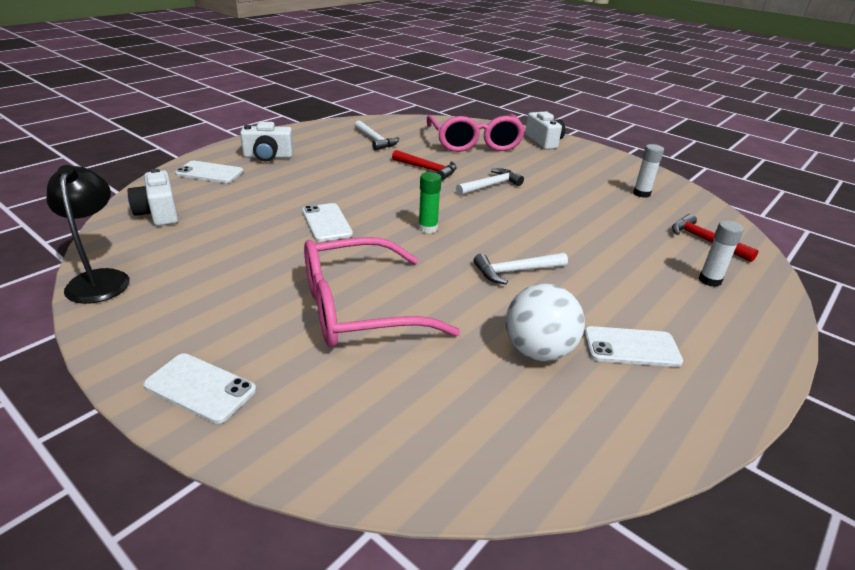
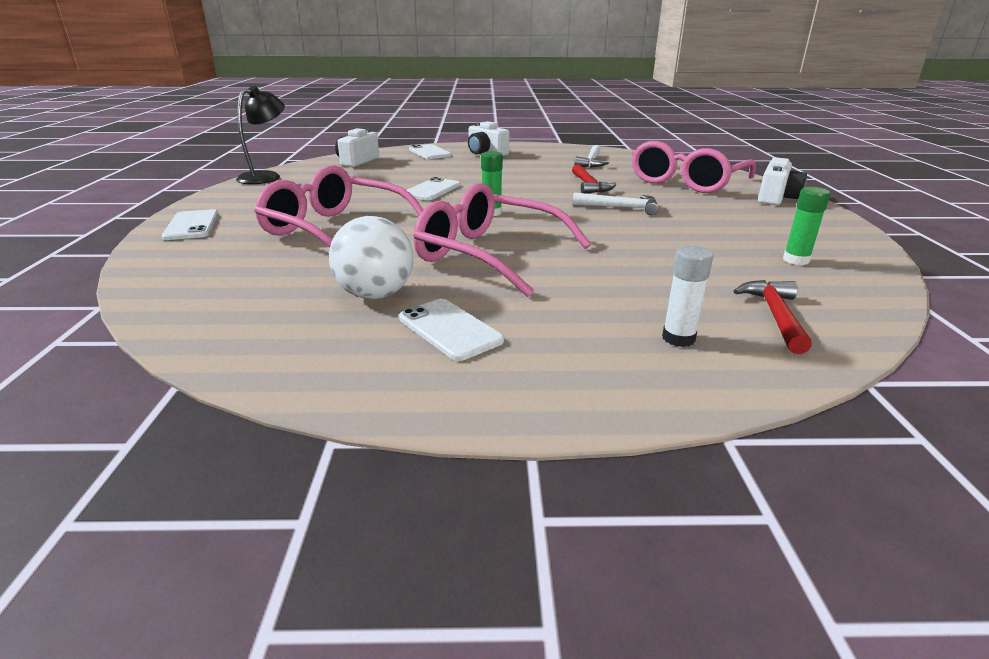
camera: 50 degrees right, 5 degrees down
(515, 271) = (489, 254): white hammer -> pink glasses
(641, 193) = (796, 260): white glue stick -> green glue stick

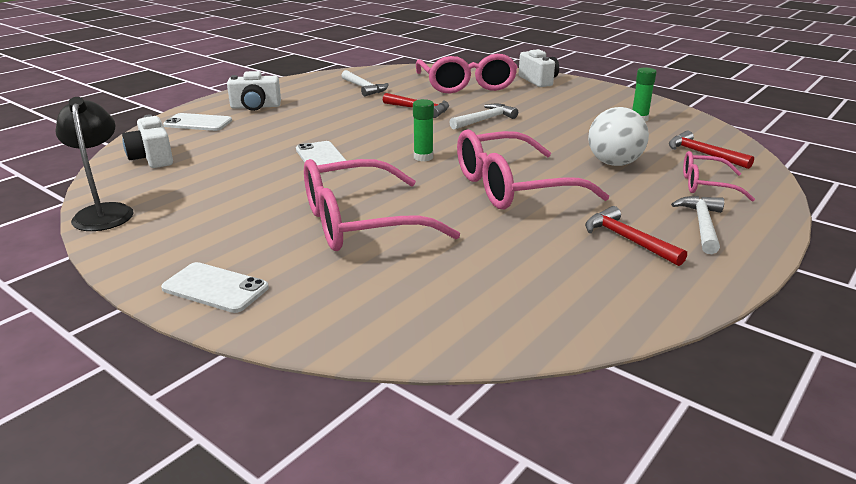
camera: 50 degrees left, 0 degrees up
(375, 295) = (537, 247): white ball -> white ball (614, 163)
(449, 329) = (627, 240): white phone -> red hammer
(554, 361) = (702, 225): none -> white hammer
(678, 338) = (706, 185): white glue stick -> pink glasses

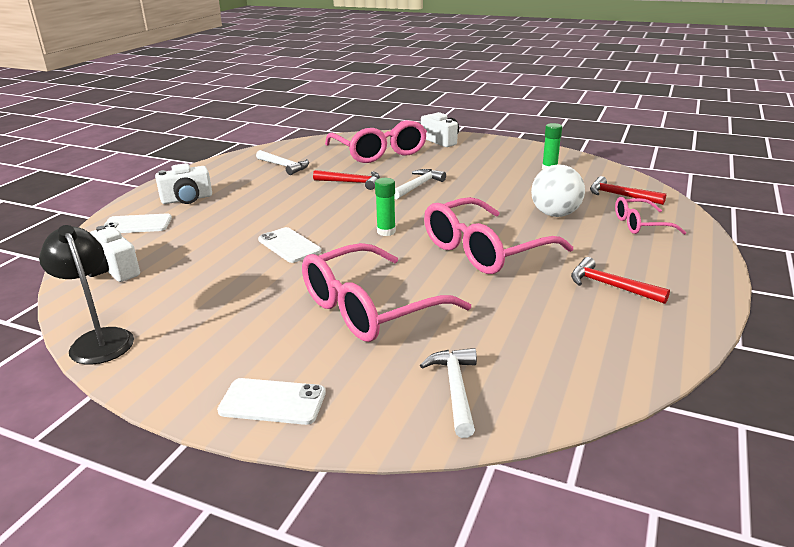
camera: 15 degrees left, 0 degrees up
(702, 225) = (659, 262): white hammer -> white hammer (455, 389)

